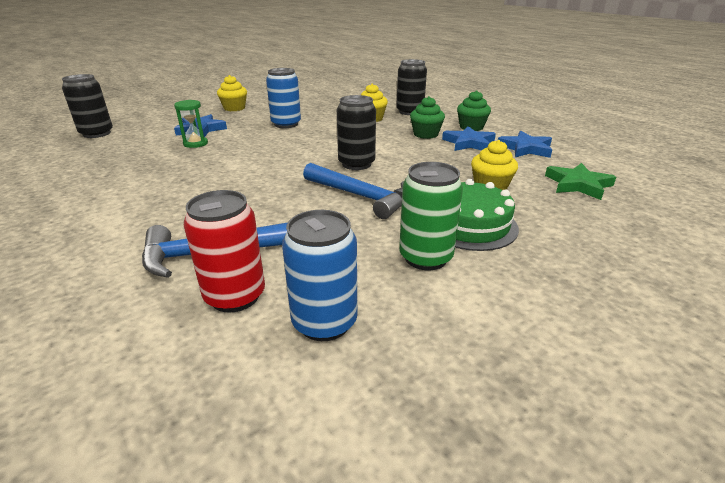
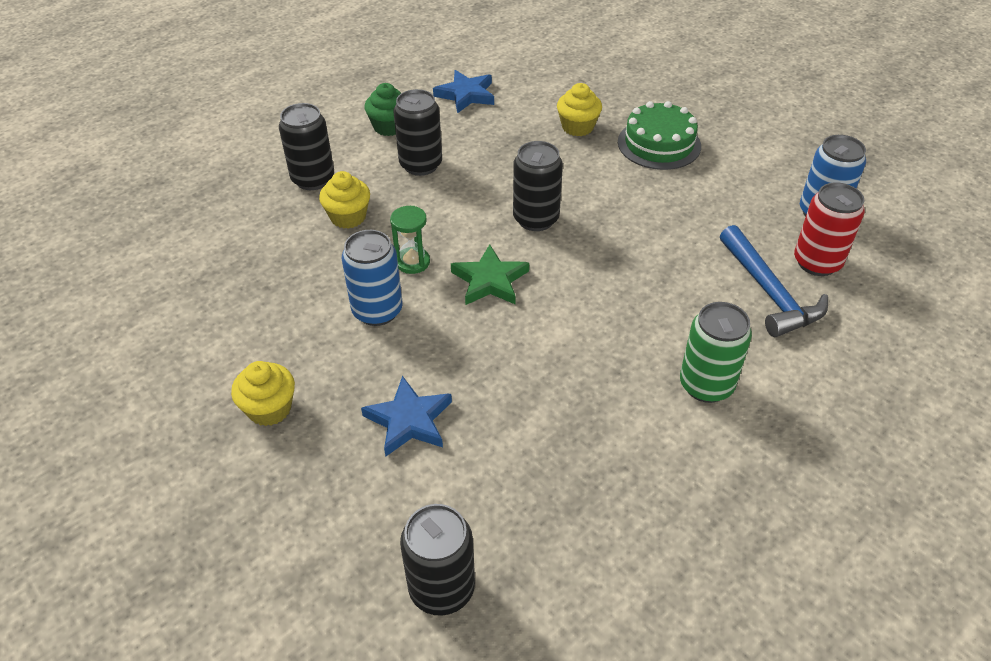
camera: 95 degrees left, 15 degrees up
(195, 143) = (482, 403): green hourglass -> green hourglass (412, 262)
(362, 196) = (623, 209): blue hammer -> none
(425, 134) = (421, 165): green cupcake -> black can
(425, 257) = (721, 168): green can -> green can (706, 385)
(469, 143) = (451, 132): blue star -> none
(578, 185) = (559, 78): green star -> green star (490, 280)

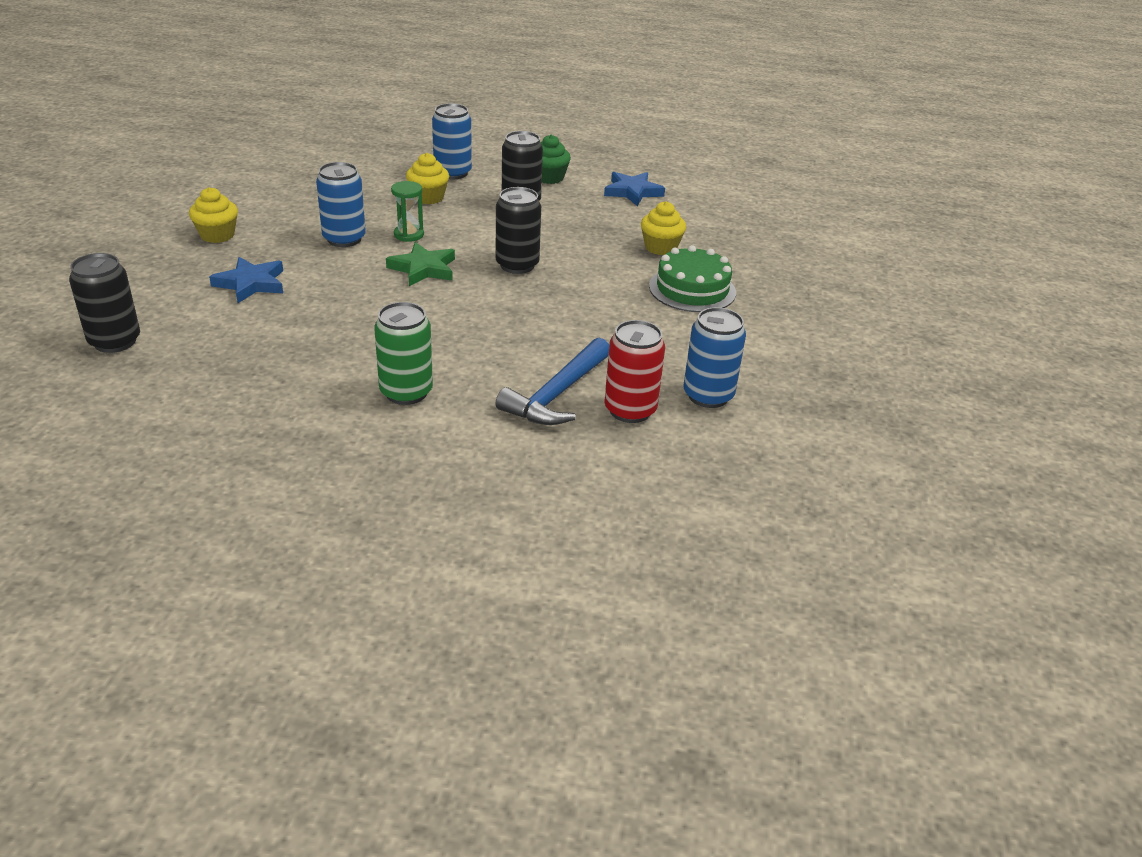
camera: 50 degrees right, 10 degrees down
(313, 179) = (452, 173): black can -> blue can

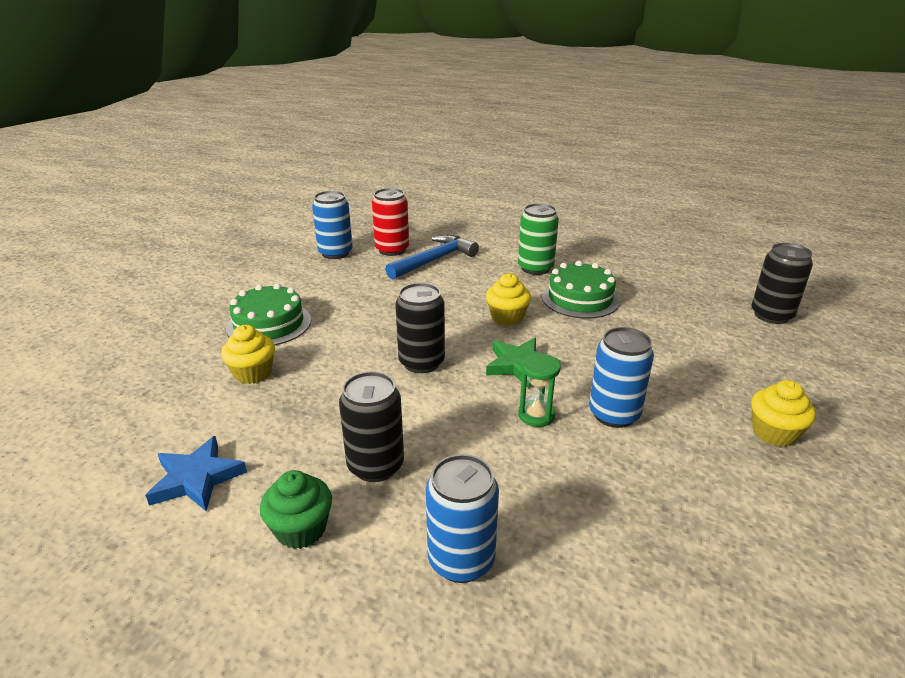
camera: 165 degrees left, 5 degrees down
(251, 284) = (691, 361): blue star -> none
(350, 346) = (580, 298): none -> green cake
(428, 197) = (508, 490): yellow cupcake -> yellow cupcake (507, 317)

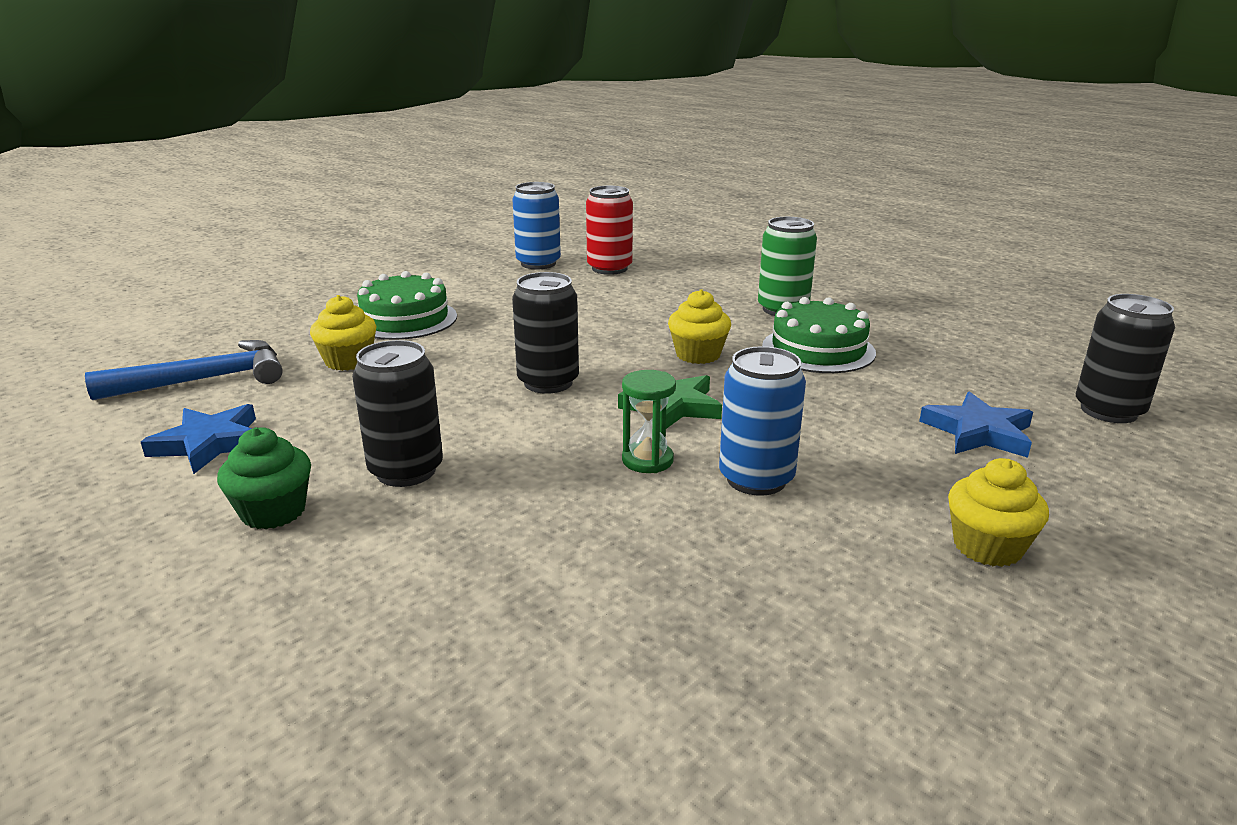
camera: 20 degrees right, 5 degrees down
(434, 260) = (654, 285): blue hammer -> blue hammer (205, 380)
(461, 560) = (424, 583): blue can -> none
(714, 347) = (978, 432): none -> blue star

